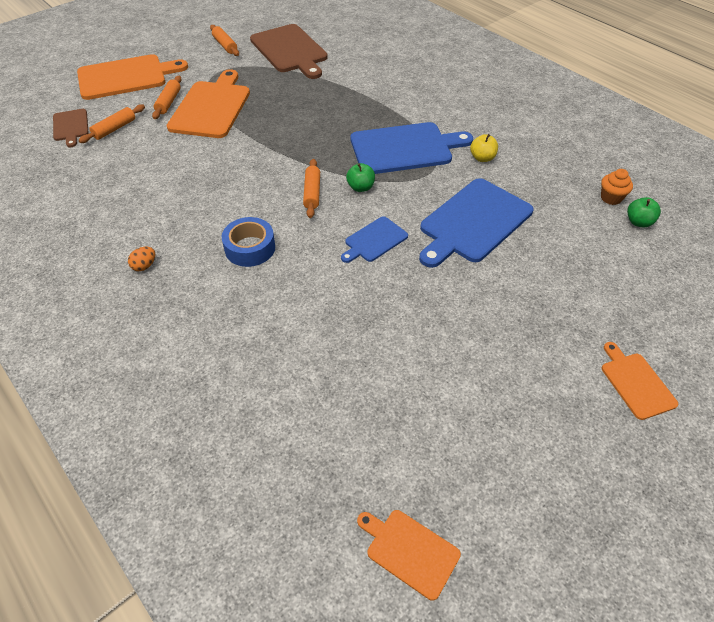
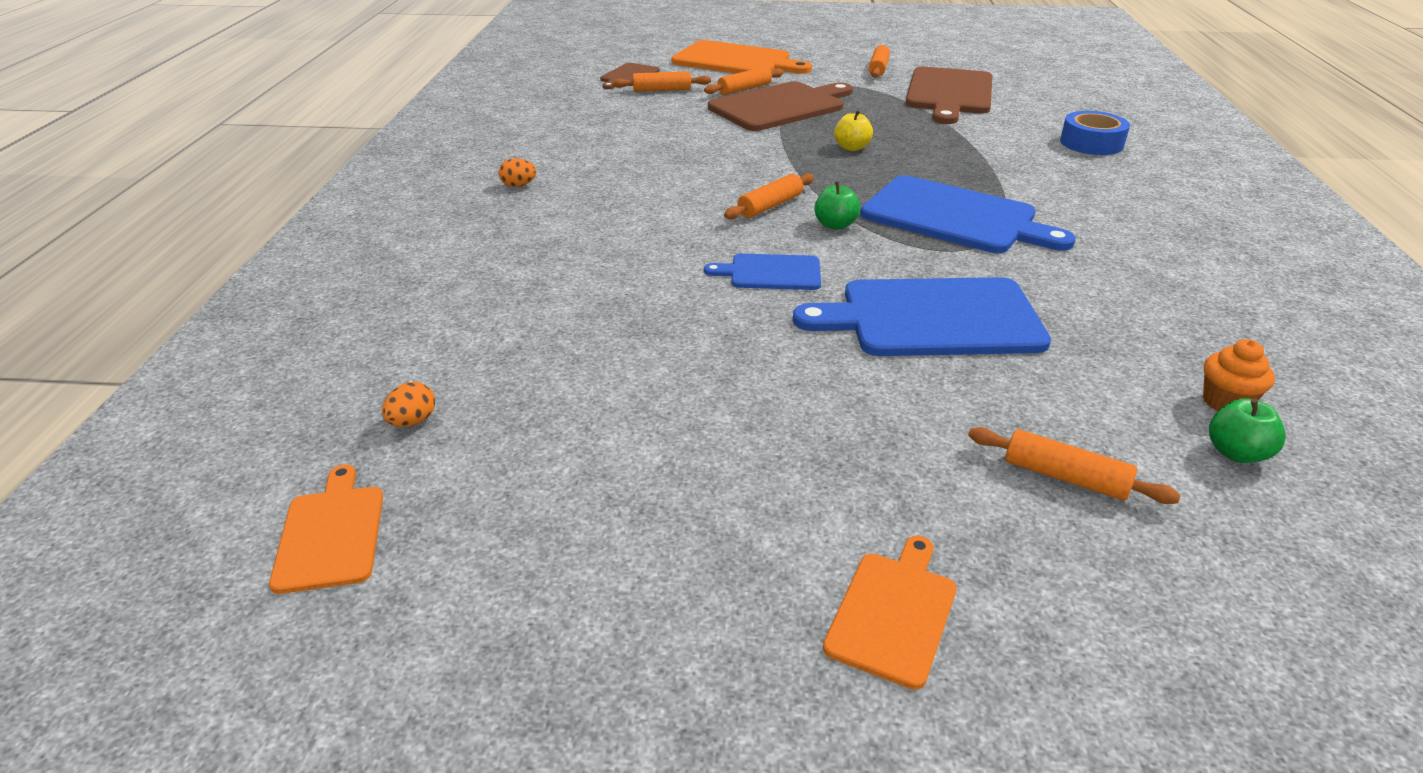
camera: 45 degrees right, 15 degrees down
(211, 107) = (780, 106): orange cutting board -> brown cutting board
(250, 248) = (630, 217): blue tape -> blue tape (1091, 143)
(347, 463) = (412, 422): none -> orange egg
(482, 158) = (1057, 269): yellow apple -> yellow apple (851, 148)
(609, 275) = (1065, 477): none -> orange rolling pin

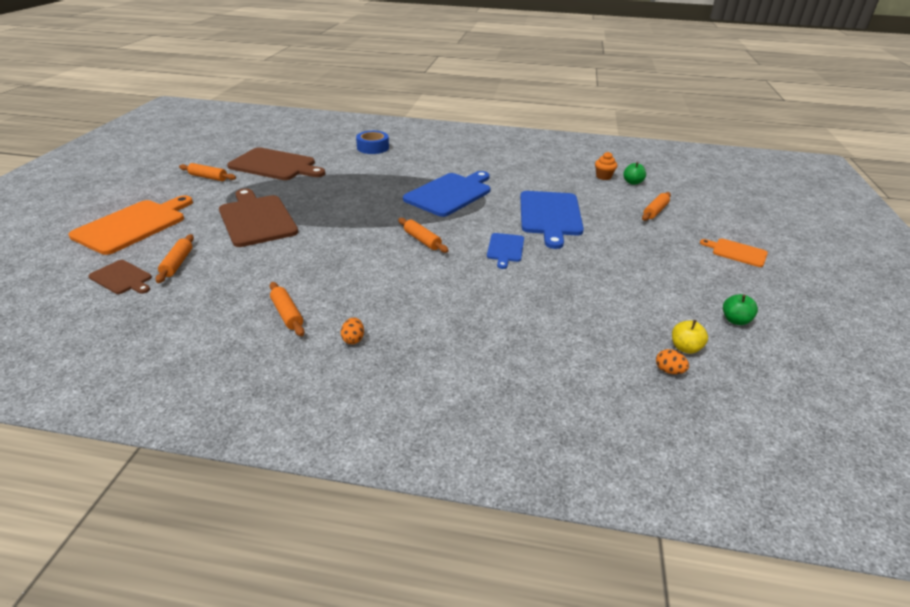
camera: 85 degrees left, 0 degrees up
(330, 534) = (764, 391): orange cutting board -> none
(744, 89) = (208, 228): orange rolling pin -> orange rolling pin (287, 314)
(835, 225) = (452, 224): green apple -> green apple (735, 320)
(851, 148) = (346, 205): yellow apple -> yellow apple (685, 348)

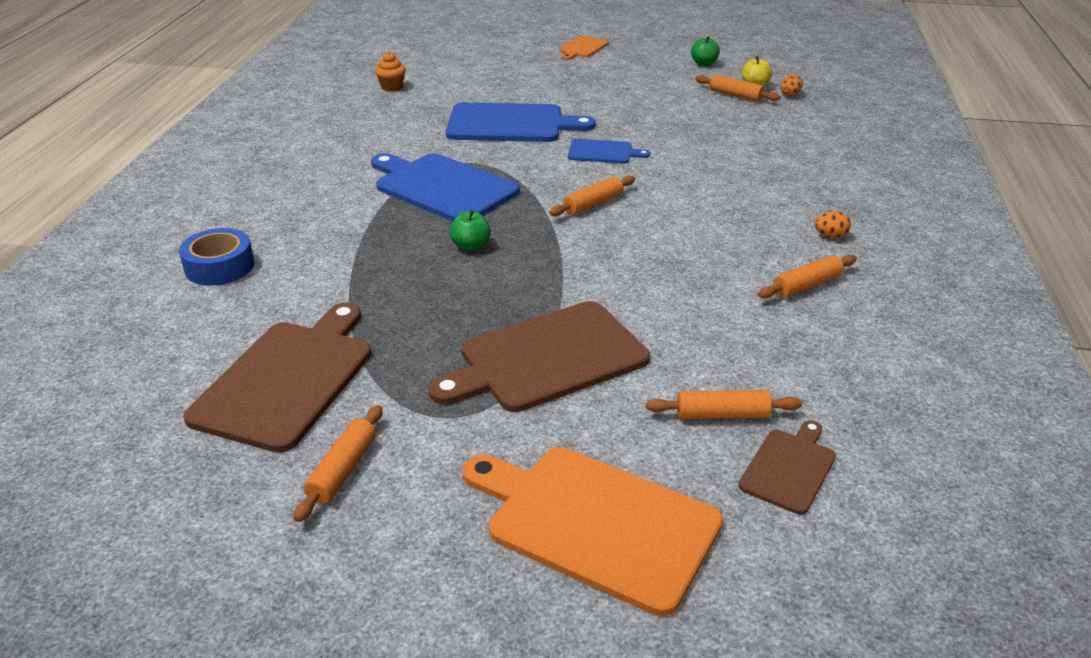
camera: 90 degrees left, 0 degrees up
(632, 182) = (412, 73): green apple -> green apple (471, 246)
(655, 211) = (494, 70): orange rolling pin -> orange rolling pin (736, 95)

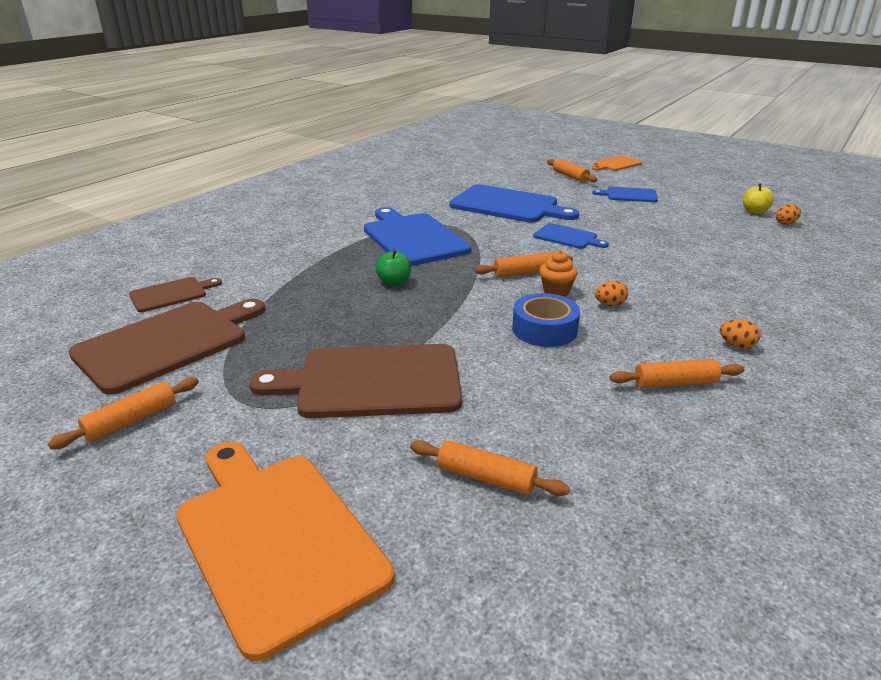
camera: 25 degrees right, 5 degrees down
(219, 266) = (206, 258): blue tape -> blue tape (544, 329)
(392, 87) = (440, 169): orange cupcake -> orange cupcake (556, 291)
(625, 87) = (629, 195): none -> blue cutting board
(699, 221) = (609, 305): none -> orange egg
(704, 64) = (717, 189): green apple -> none
(736, 95) = (729, 216): orange rolling pin -> orange rolling pin (570, 176)
(789, 468) = (510, 554): brown cutting board -> brown cutting board (171, 294)

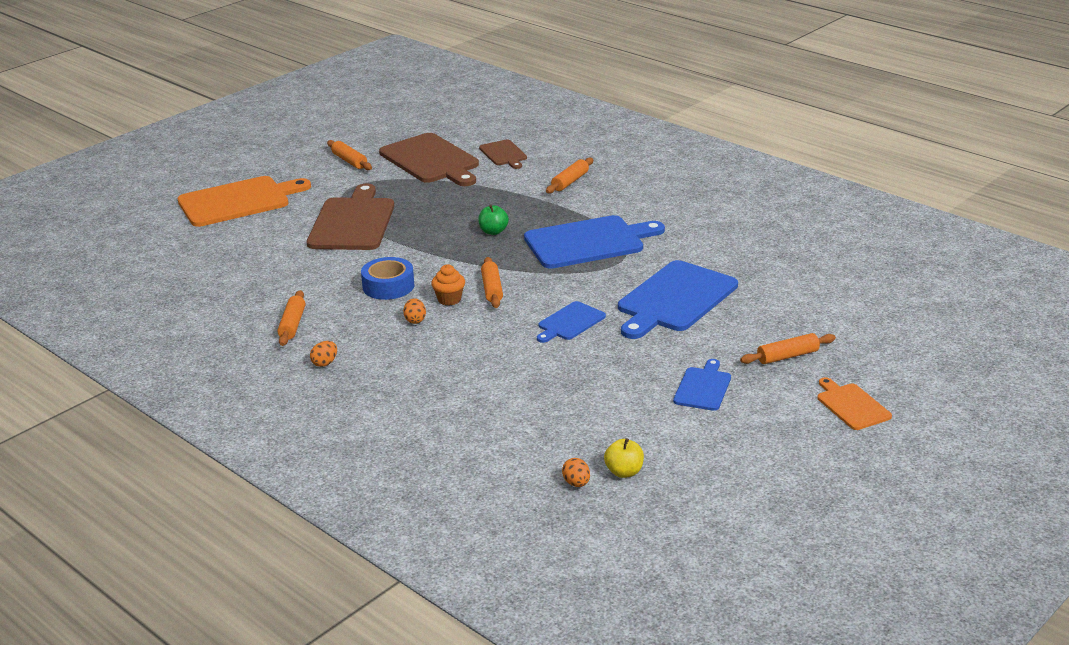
camera: 100 degrees right, 0 degrees up
(486, 478) = (244, 251): orange rolling pin -> orange rolling pin (570, 181)

